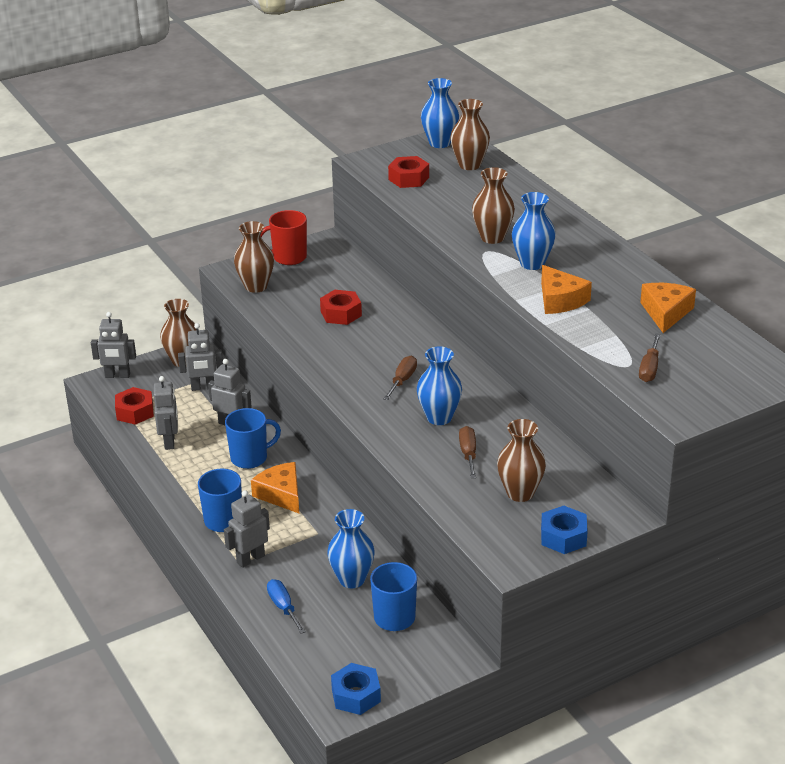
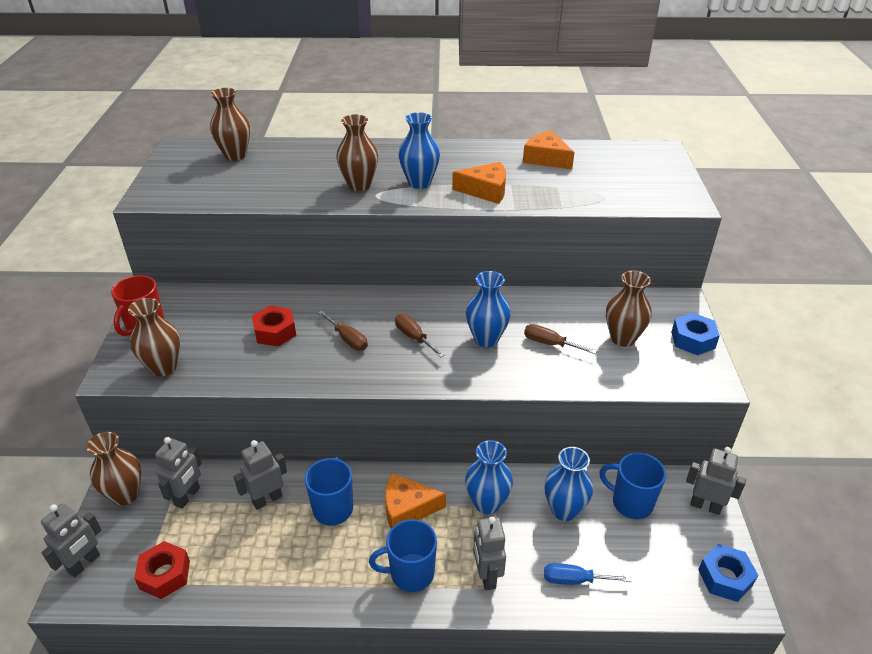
camera: 60 degrees left, 5 degrees up
(170, 441) = (246, 564): grey robot -> grey robot (705, 506)
(408, 178) = (212, 188): red nut -> none
(440, 143) = (180, 155): blue vase -> blue vase (487, 503)
(649, 368) = (615, 190): brown screwdriver -> brown screwdriver (347, 339)

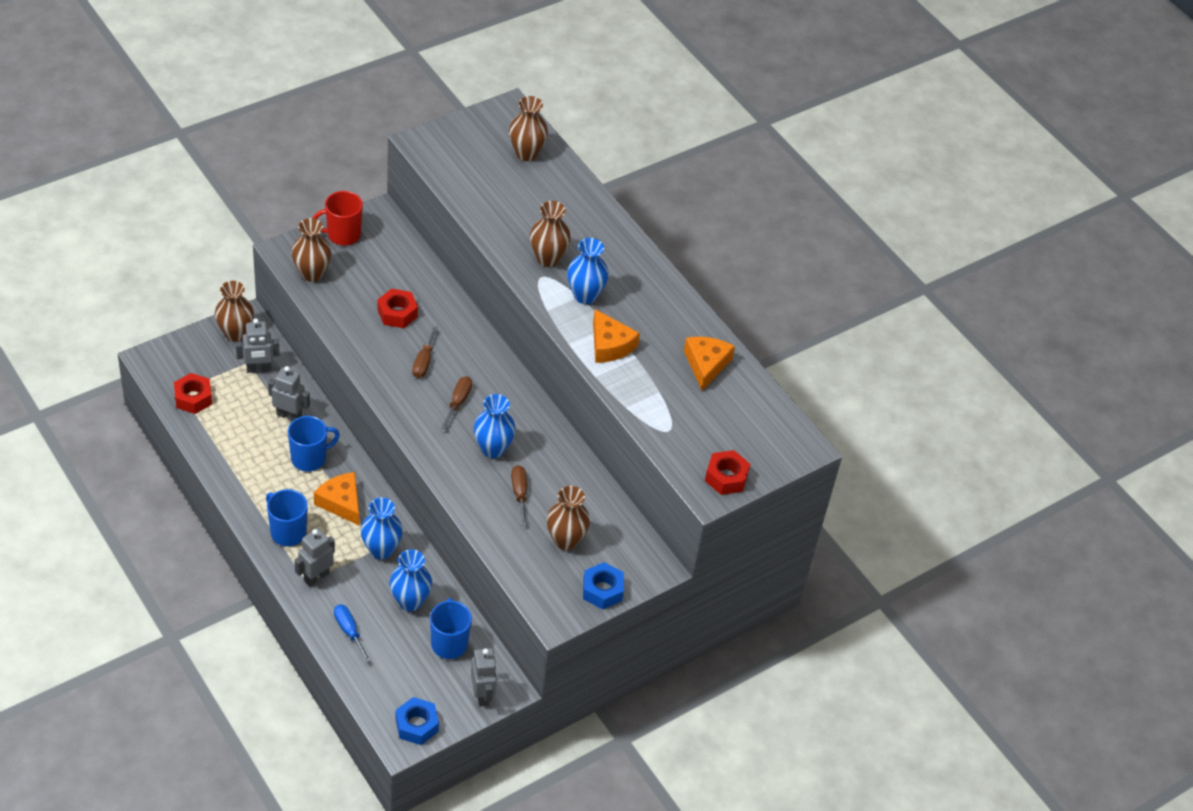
camera: 50 degrees right, 10 degrees up
(84, 564) = (172, 351): grey robot -> none
(674, 190) = (726, 477): none -> red nut

